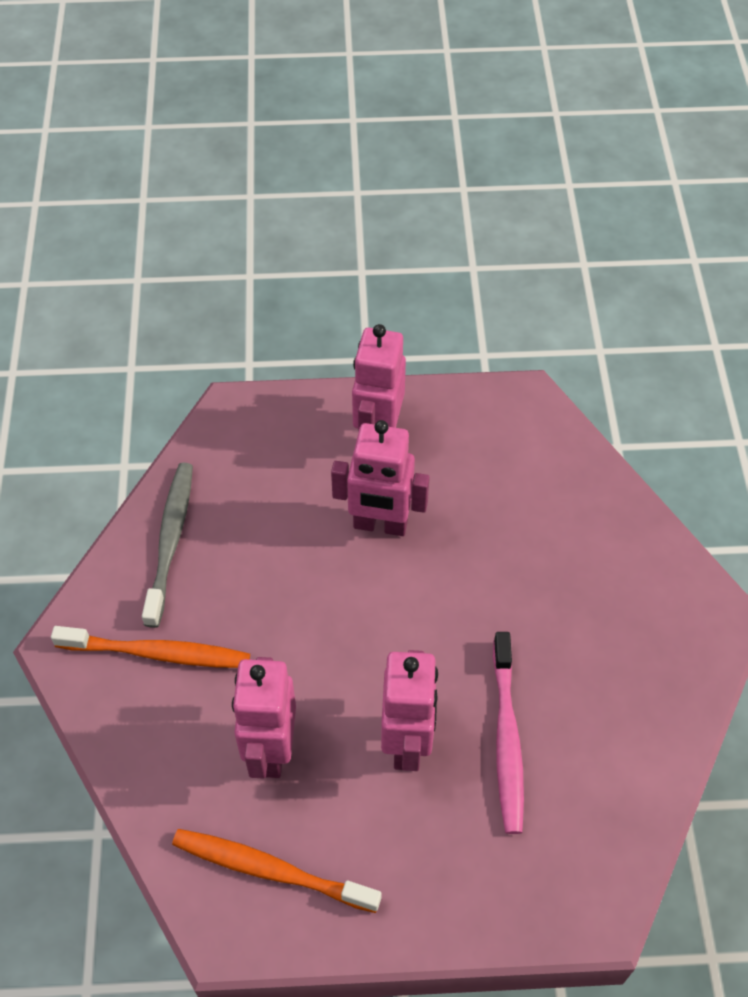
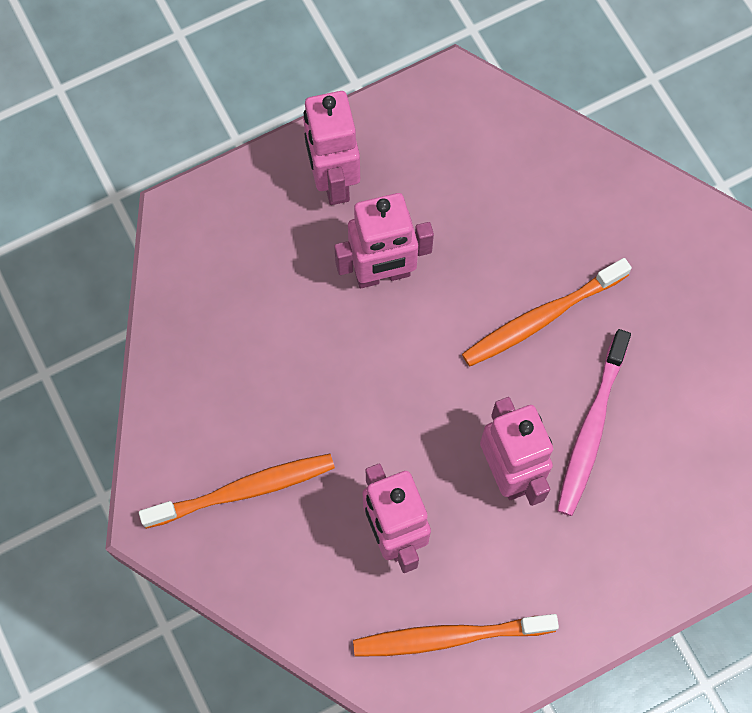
camera: 25 degrees left, 15 degrees up
(170, 541) = (194, 377): grey toothbrush -> none
(507, 738) = (591, 428): pink toothbrush -> pink toothbrush turned 45 degrees clockwise
(508, 620) = (542, 318): none -> orange toothbrush

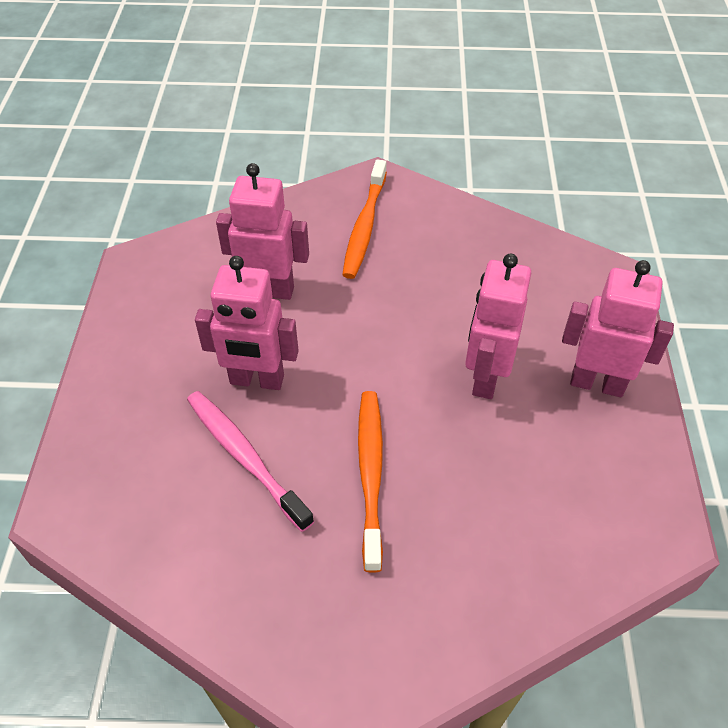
camera: 120 degrees right, 20 degrees down
(450, 637) = (172, 287): orange toothbrush -> none

